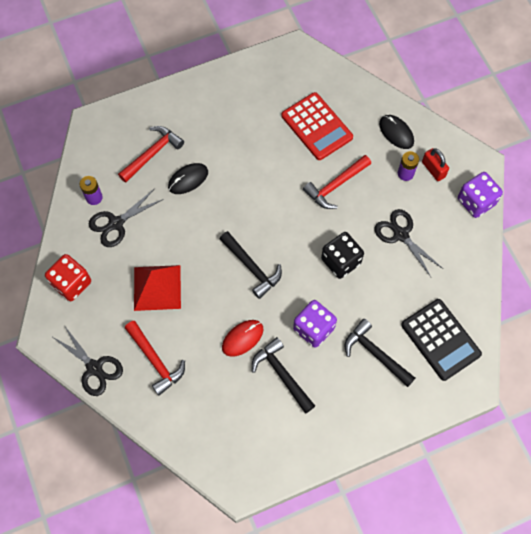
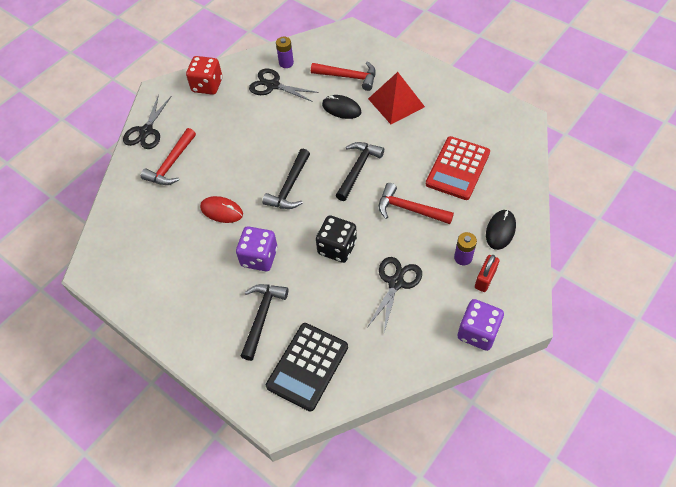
camera: 65 degrees right, 10 degrees down
(157, 287) = (234, 135): red pyramid -> red pyramid (396, 102)
(282, 374) = (203, 254): black hammer -> black hammer (358, 169)

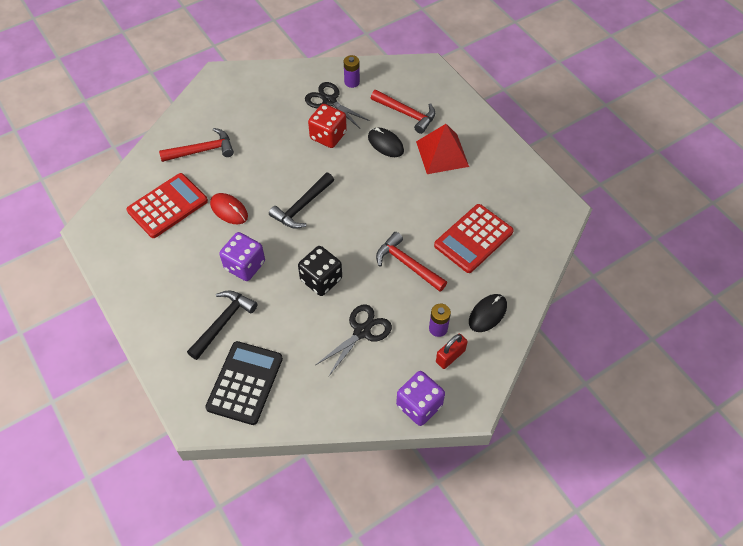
camera: 15 degrees right, 0 degrees up
(146, 131) = (192, 112): black scissors -> none
(160, 225) = (167, 206): none -> red calculator
(171, 164) = (202, 150): red hammer -> red hammer turned 150 degrees counterclockwise
(207, 85) = (267, 83): red dice -> red dice (328, 136)
(307, 366) = (245, 383): black calculator -> black calculator turned 150 degrees clockwise
(358, 169) = (374, 209): black hammer -> none

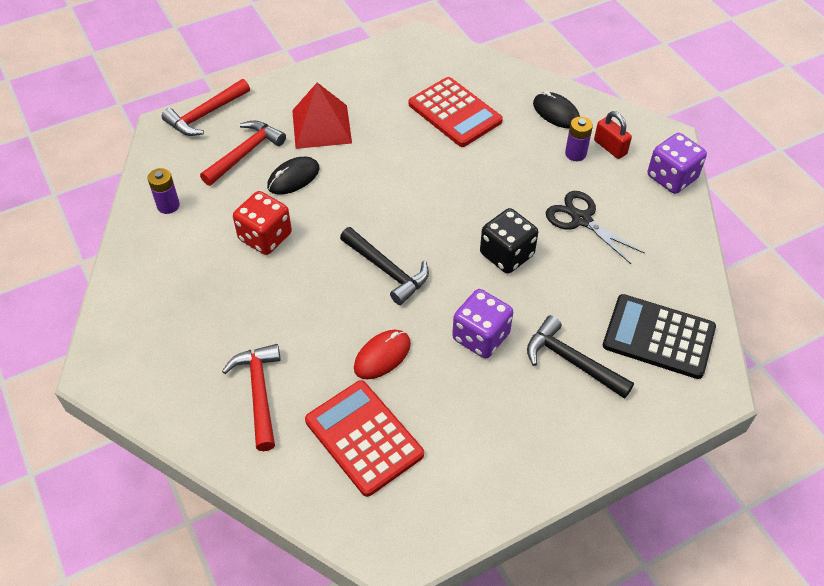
camera: 85 degrees left, 5 degrees down
(329, 101) = (198, 232): black scissors -> none
(407, 264) = (488, 172): red hammer -> red hammer (206, 114)

